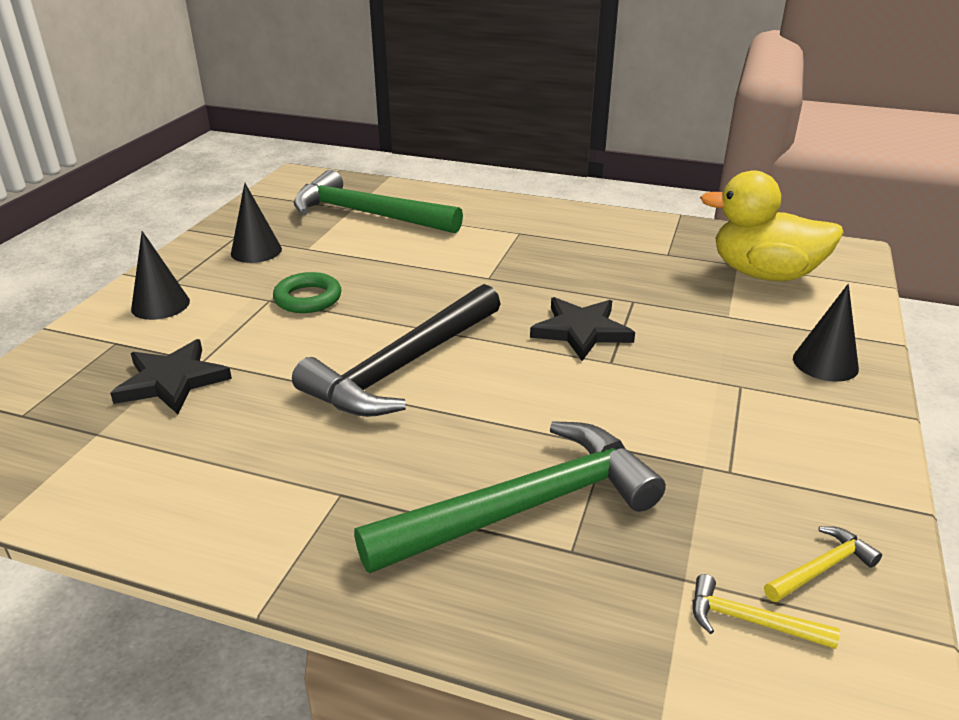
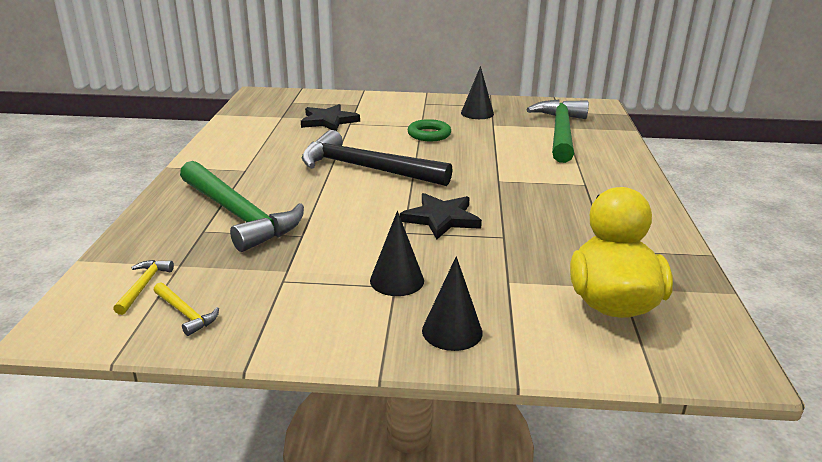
camera: 75 degrees right, 5 degrees down
(160, 305) = (399, 105): black cone -> black cone (397, 280)

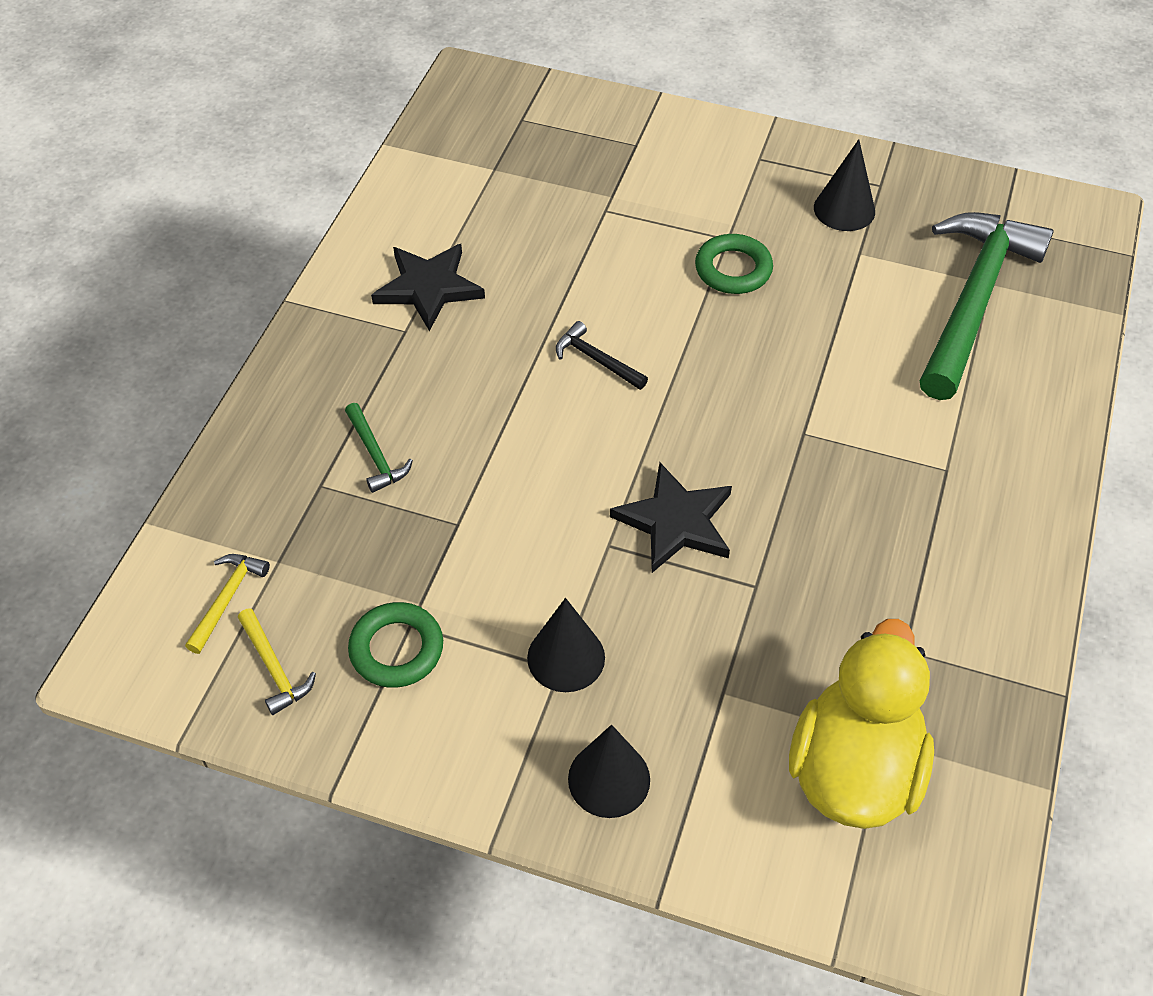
camera: 15 degrees right, 25 degrees up
(238, 215) = (375, 455): green hammer -> green hammer, size x0.40
(276, 292) = (396, 649): none -> green ring
(328, 121) = (571, 196): black star -> black star (429, 288)
(366, 168) = (596, 360): black hammer -> black hammer, size x0.40

